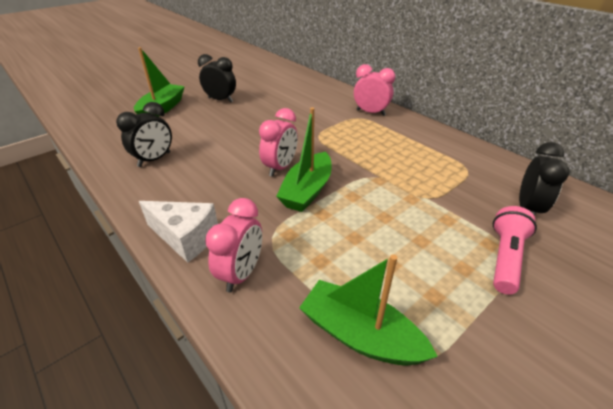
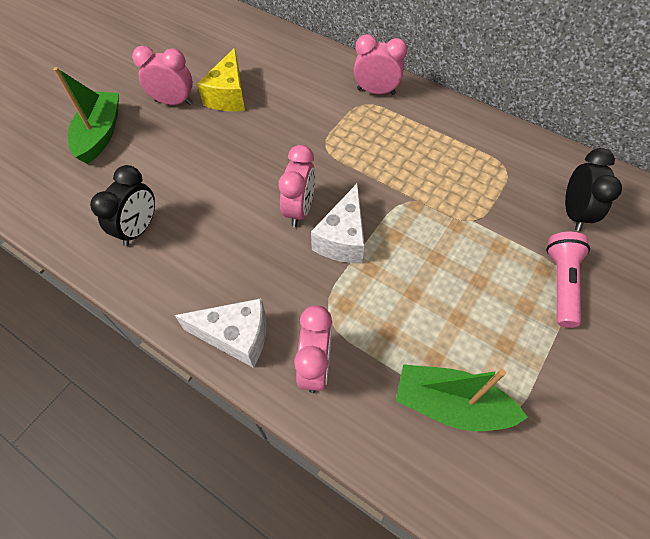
camera: 15 degrees left, 20 degrees up
(220, 100) = (173, 102): black clock -> pink clock
(260, 101) = (228, 96): none -> yellow cheese
(307, 191) = (342, 239): green boat -> white cheese

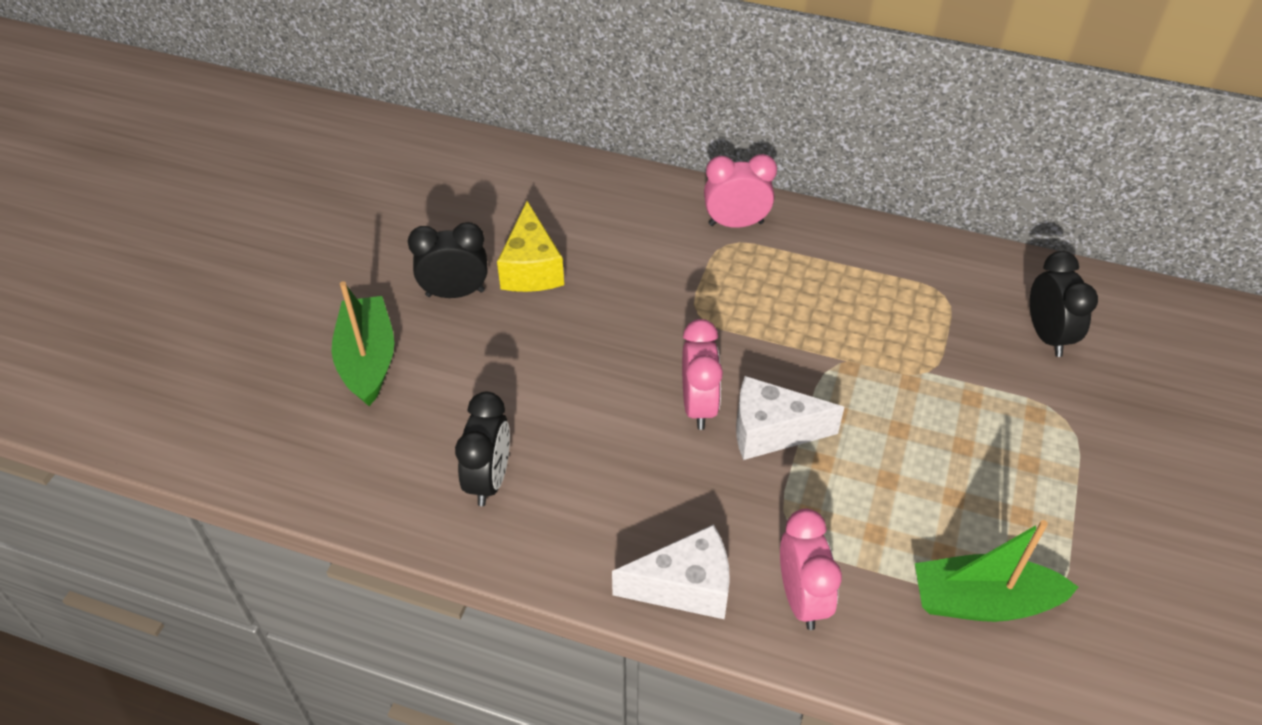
camera: 15 degrees left, 10 degrees down
(173, 102) = (455, 293): pink clock -> black clock
(342, 239) = (771, 431): white cheese -> white cheese turned 90 degrees clockwise
(560, 283) = (1060, 426): pink flashlight -> none

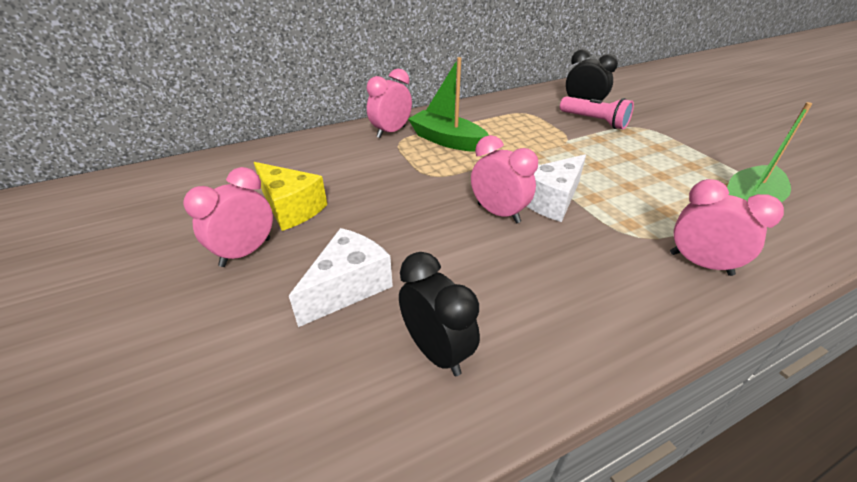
camera: 45 degrees left, 10 degrees down
(368, 360) = (212, 344): green boat -> green boat (447, 140)
(455, 293) = (246, 252): black clock -> pink clock
(685, 587) = (650, 309): white cheese -> white cheese (348, 287)
(1017, 370) = (595, 121): none -> pink flashlight

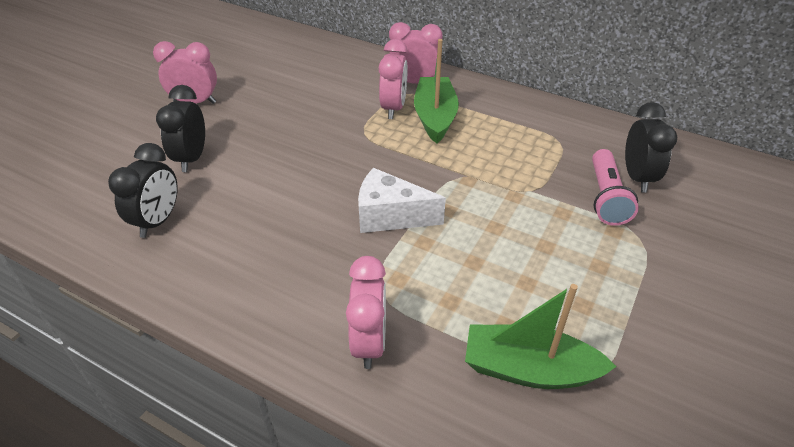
camera: 55 degrees right, 5 degrees up
(291, 208) = (255, 93): yellow cheese -> none
(348, 287) = (192, 158): white cheese -> black clock
(498, 213) = (340, 192): pink clock -> pink clock (393, 108)

